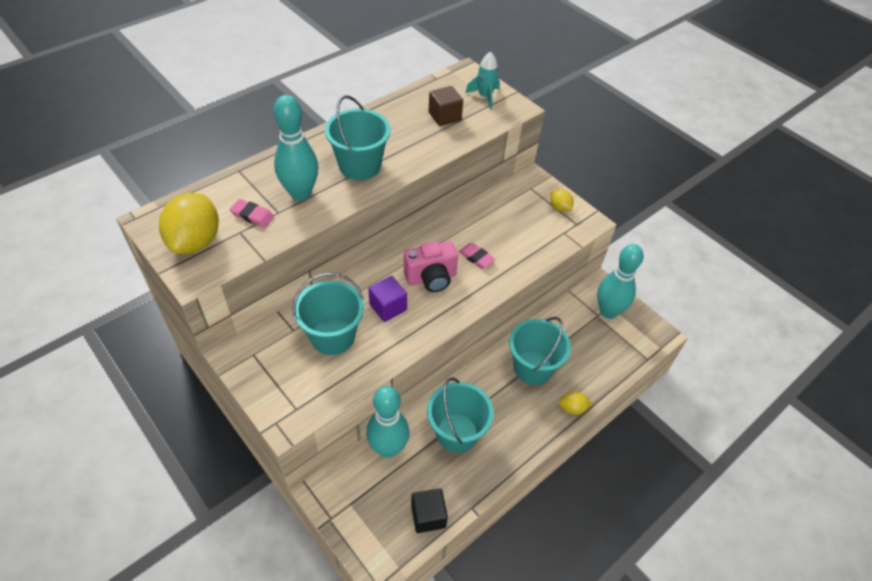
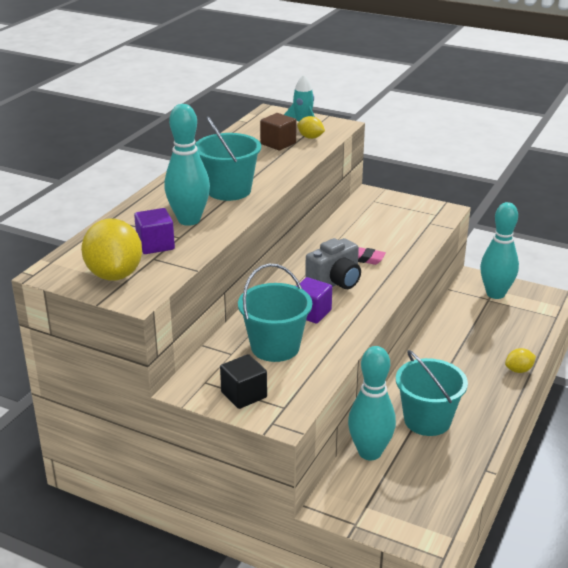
camera: 20 degrees left, 20 degrees down
(252, 215) = (155, 245): pink eraser -> purple cube
(428, 516) = (449, 489): black cube -> black cube (244, 395)
(431, 278) = (335, 283): pink camera -> grey camera
(532, 367) = (459, 352): turquoise bucket -> none
(559, 208) = (411, 208): yellow lemon -> yellow lemon (310, 137)

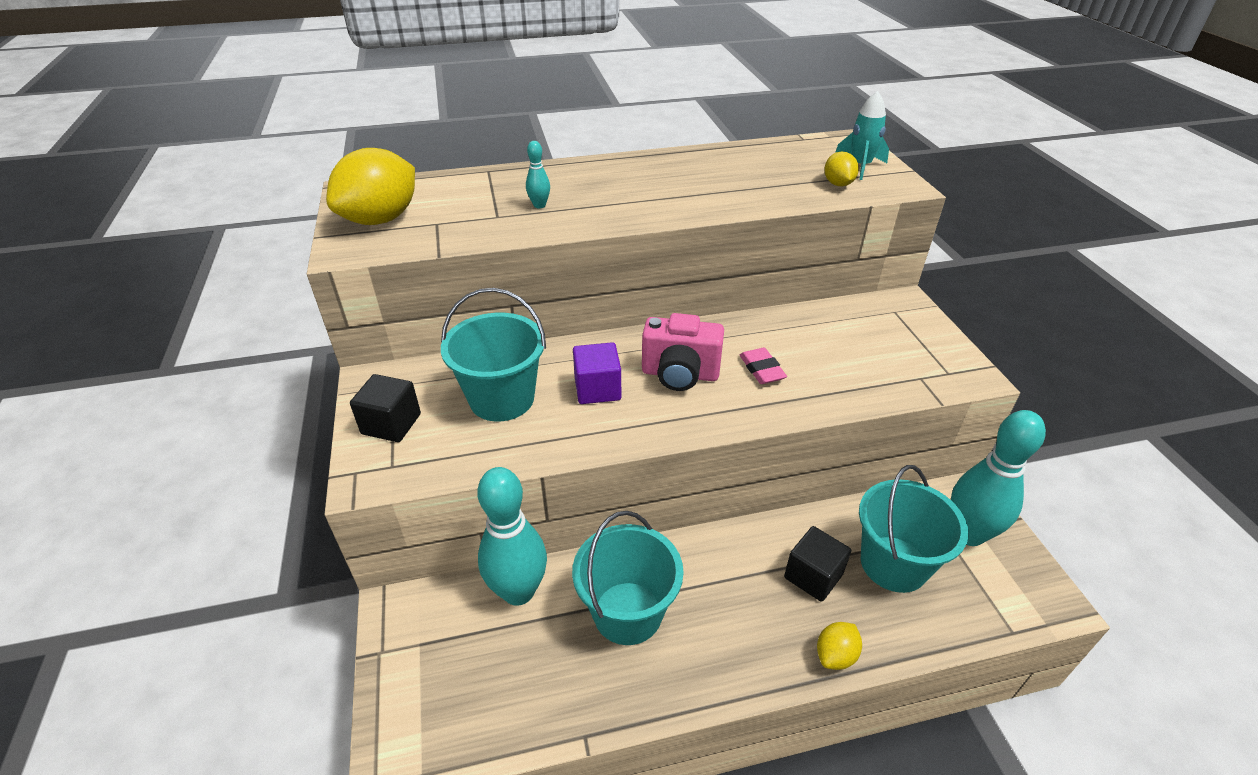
camera: 50 degrees right, 10 degrees up
(155, 245) = (465, 212): purple cube -> none
(189, 220) = (539, 205): turquoise bowling pin -> turquoise bowling pin, size x0.42
(229, 190) = (635, 196): turquoise bucket -> turquoise bucket (893, 564)
(278, 143) = (787, 174): brown cube -> none
(335, 283) = (680, 374): grey camera -> pink camera
(469, 350) = (813, 576): none -> black cube
(518, 370) = (835, 655): yellow lemon -> yellow lemon turned 75 degrees counterclockwise

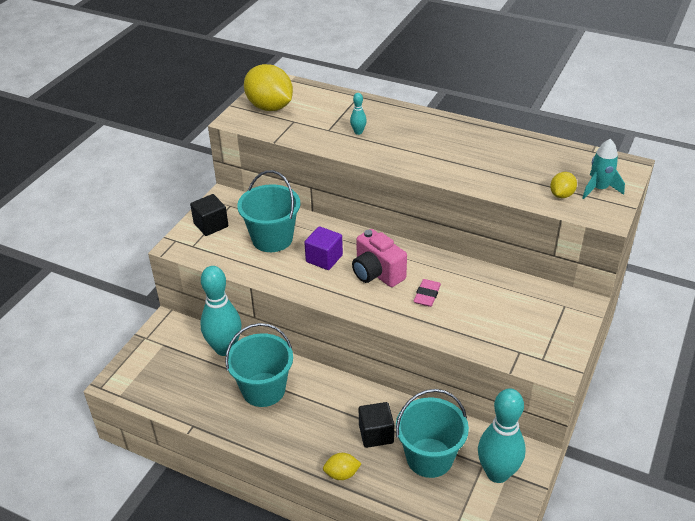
camera: 40 degrees right, 0 degrees up
(381, 219) = (270, 107): yellow lemon -> yellow lemon turned 60 degrees clockwise

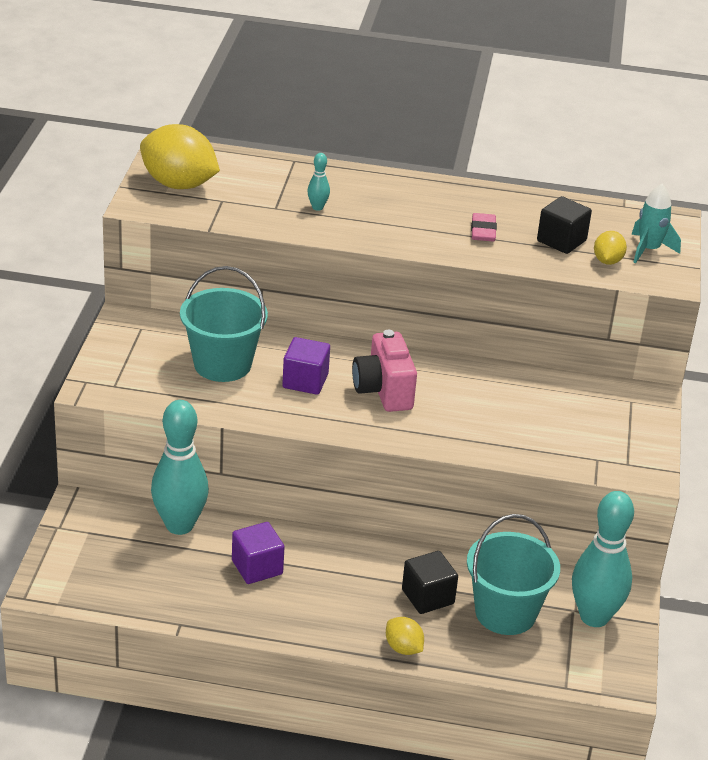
camera: 20 degrees left, 5 degrees down
(211, 225) = (127, 356): black cube -> black cube (561, 241)
(263, 389) = (257, 567): turquoise bucket -> purple cube
(342, 474) = (403, 648): yellow lemon -> yellow lemon turned 75 degrees clockwise
(377, 273) = (383, 391): pink camera -> pink camera turned 45 degrees clockwise
(427, 295) = (458, 409): pink eraser -> pink eraser (483, 231)

